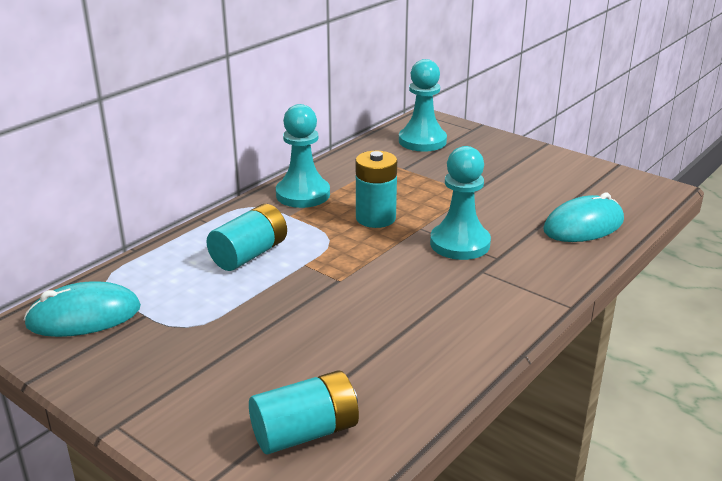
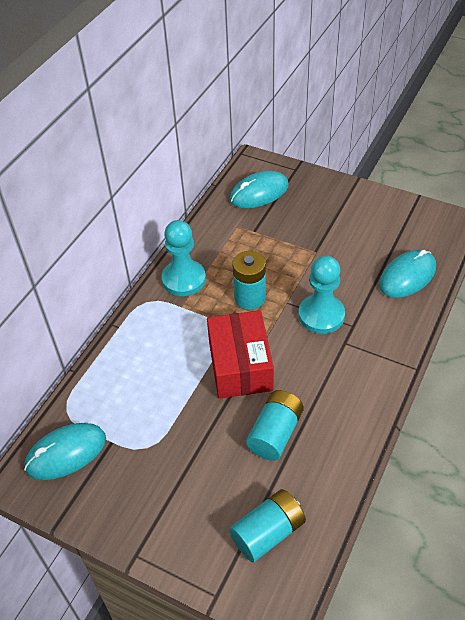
camera: 10 degrees left, 20 degrees up
(249, 254) = (166, 359): turquoise battery -> turquoise battery (275, 433)
(338, 272) = (240, 365): none -> red box
(422, 141) = (259, 193): turquoise pawn -> turquoise mouse

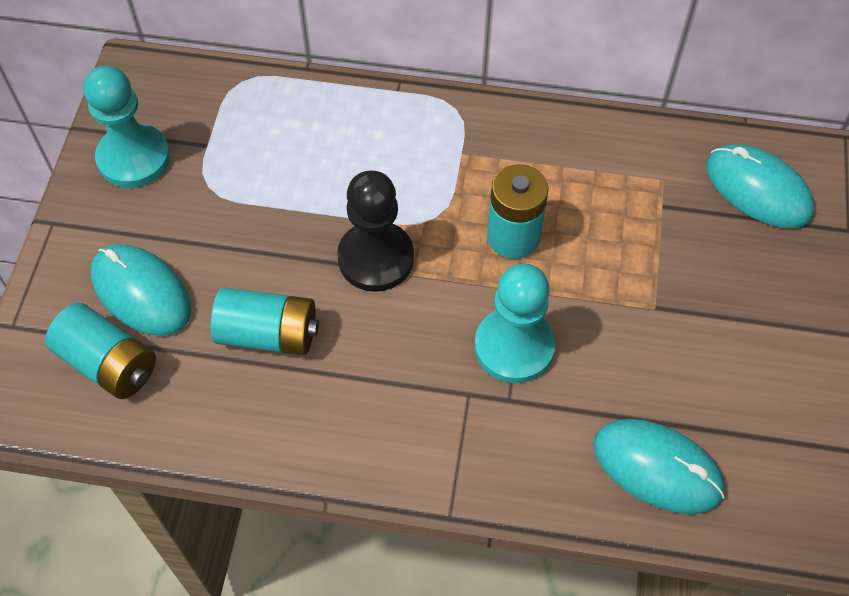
camera: 70 degrees right, 10 degrees up
(66, 453) = (178, 103): turquoise mouse -> turquoise mouse (141, 292)
(184, 279) = (516, 140): turquoise pawn -> turquoise pawn (134, 158)
(240, 365) = (376, 258): red box -> black pawn

